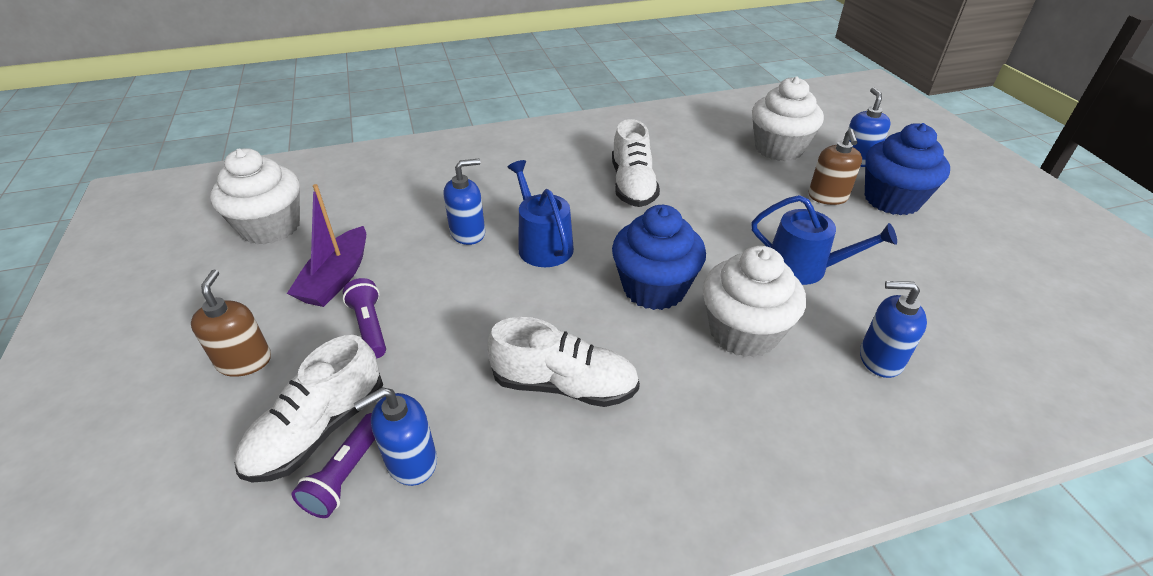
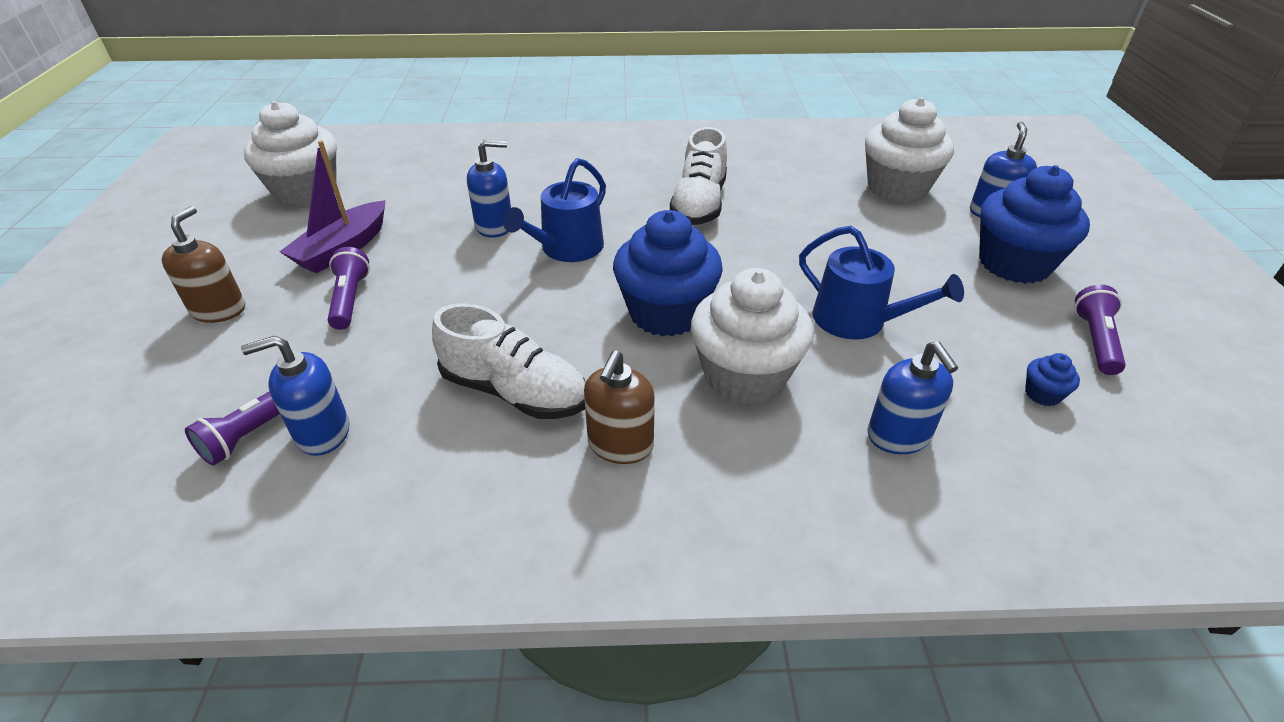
camera: 15 degrees right, 0 degrees up
(318, 430) = (252, 385): white shoe -> none
(542, 244) = (567, 249): blue watering can -> blue watering can turned 135 degrees counterclockwise
(827, 197) = (930, 249): brown soap dispenser -> brown soap dispenser (620, 445)
(880, 359) = (898, 436): blue soap dispenser -> blue soap dispenser turned 135 degrees counterclockwise
(961, 303) = (1042, 394): none -> blue cupcake
(975, 253) = (1095, 341): none -> purple flashlight

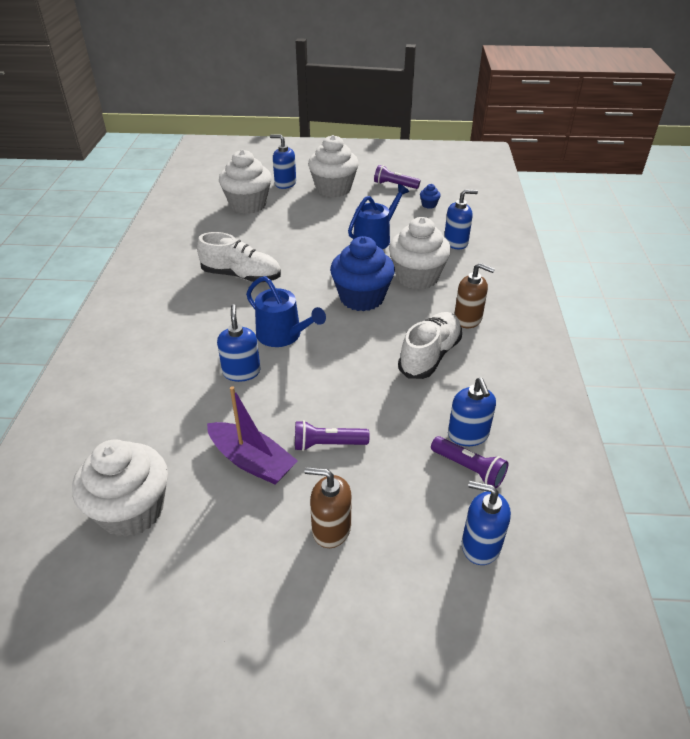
camera: 85 degrees left, 0 degrees up
(121, 437) = (480, 545): none -> blue soap dispenser
(1014, 264) = (333, 189): blue cupcake -> white cupcake

